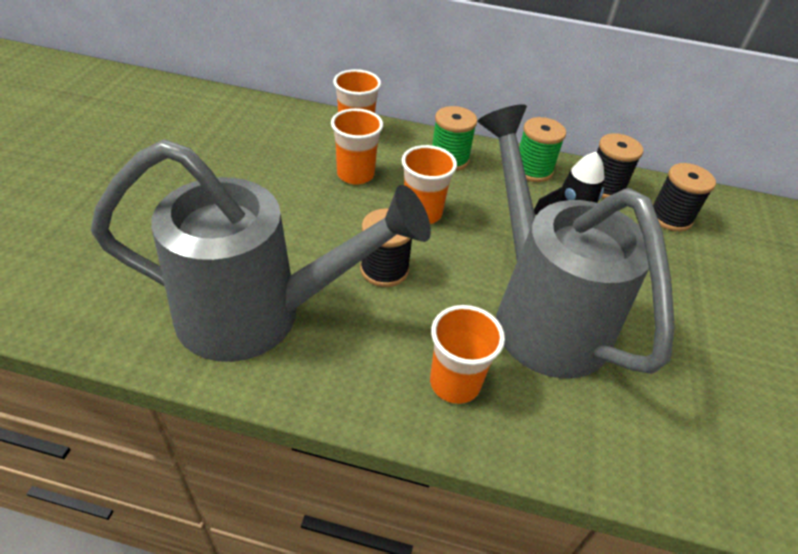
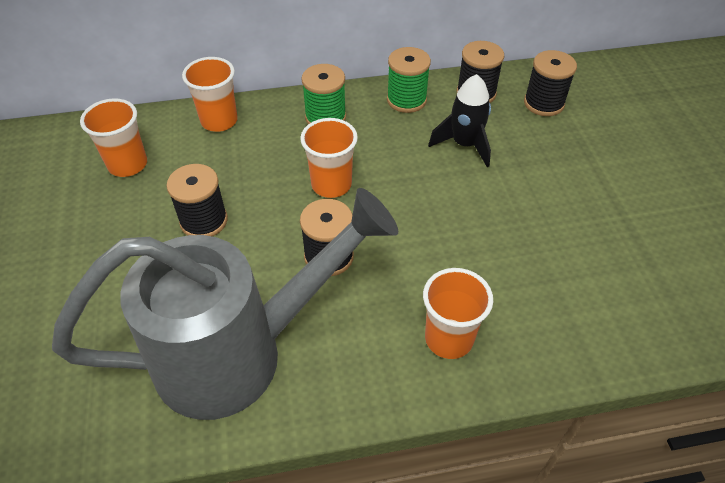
camera: 20 degrees left, 5 degrees up
(295, 201) = (204, 221): none -> black spool
(355, 174) = (246, 168): orange cup -> orange cup (128, 165)
(540, 311) = (483, 239): grey watering can -> none

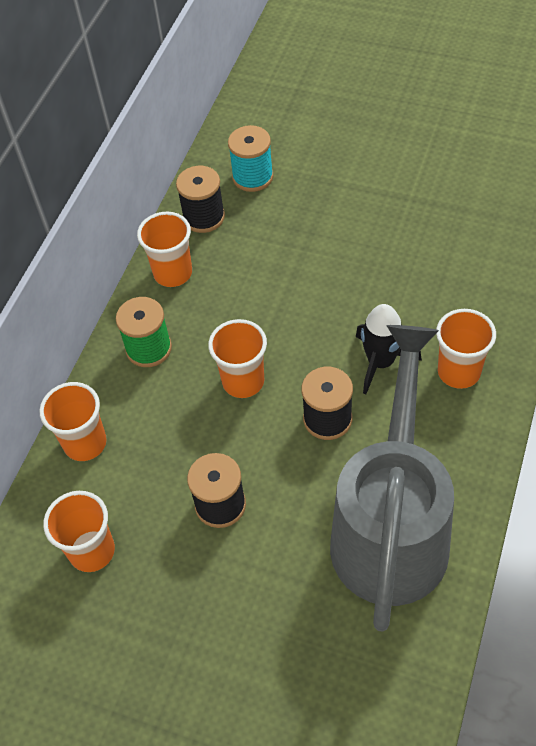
camera: 55 degrees left, 5 degrees up
(406, 100) = (173, 273): green spool -> orange cup
(464, 144) = (262, 259): black rocket -> black rocket (380, 362)
(543, 103) = (253, 177): black spool -> turquoise spool

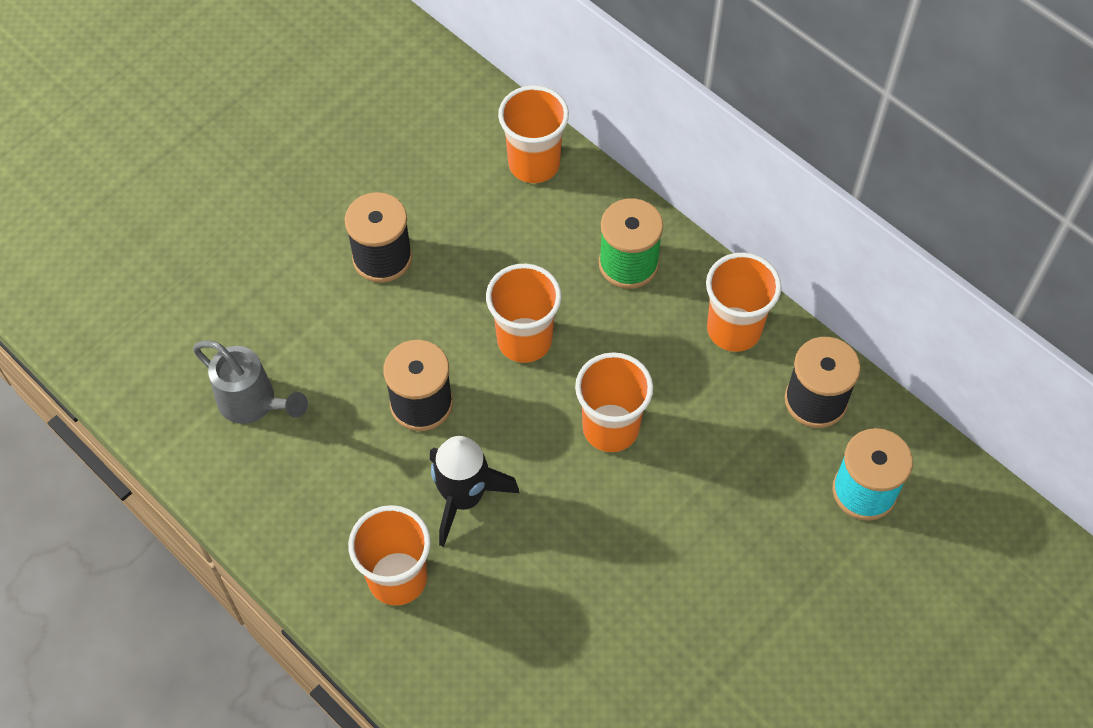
camera: 110 degrees right, 5 degrees up
(92, 551) = (403, 132): orange cup -> orange cup (610, 428)
(392, 526) = (254, 404): grey watering can -> grey watering can, size x0.41

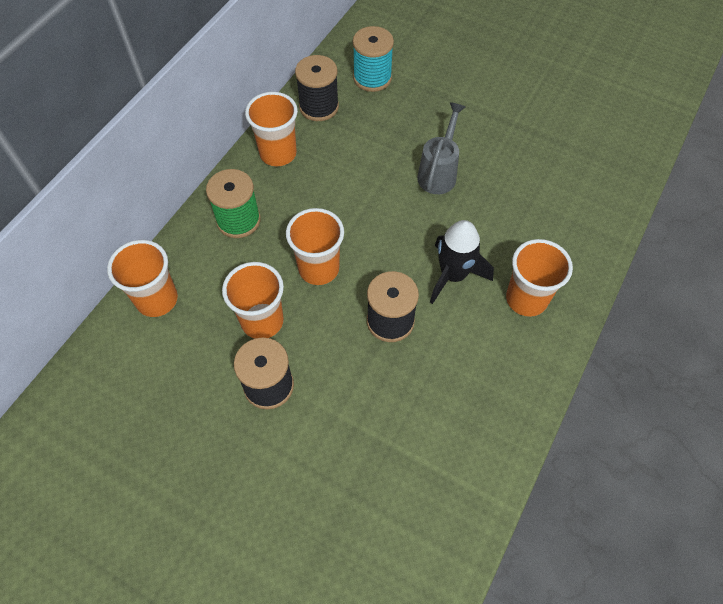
camera: 105 degrees left, 0 degrees up
(254, 404) = (429, 441): grey watering can -> grey watering can (439, 172)
(610, 428) = (372, 204): orange cup -> orange cup (262, 321)

